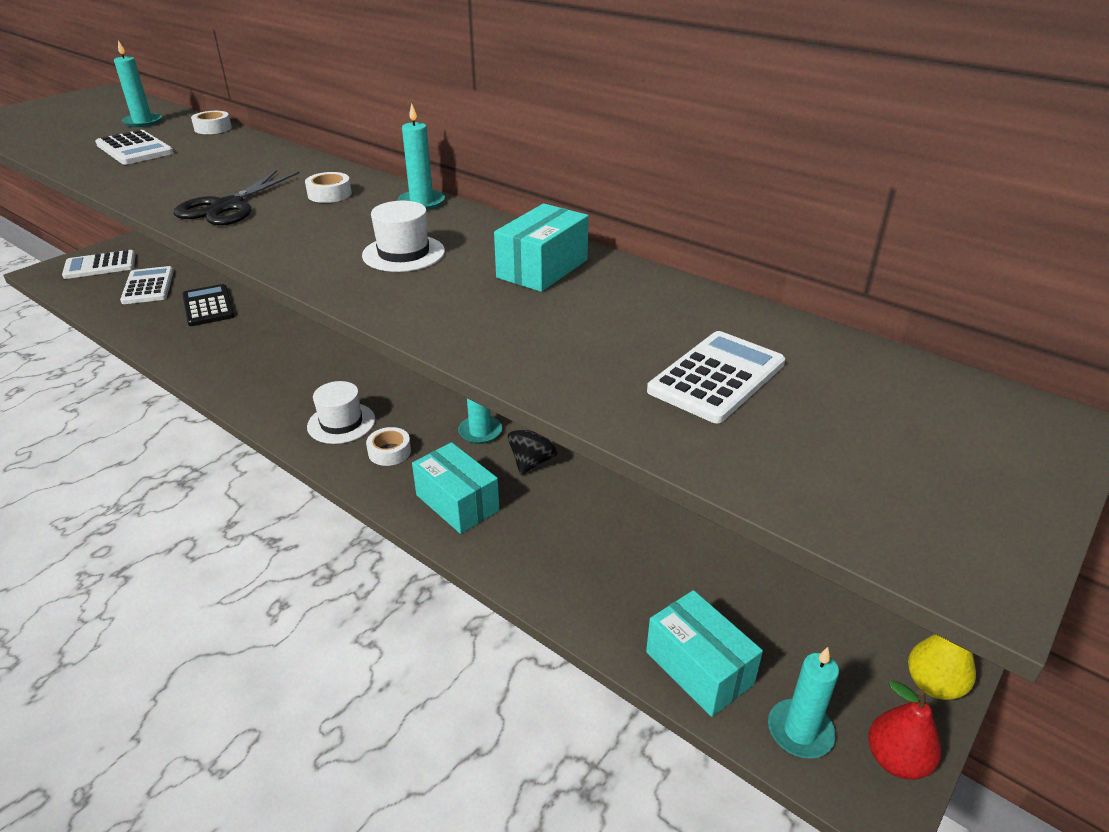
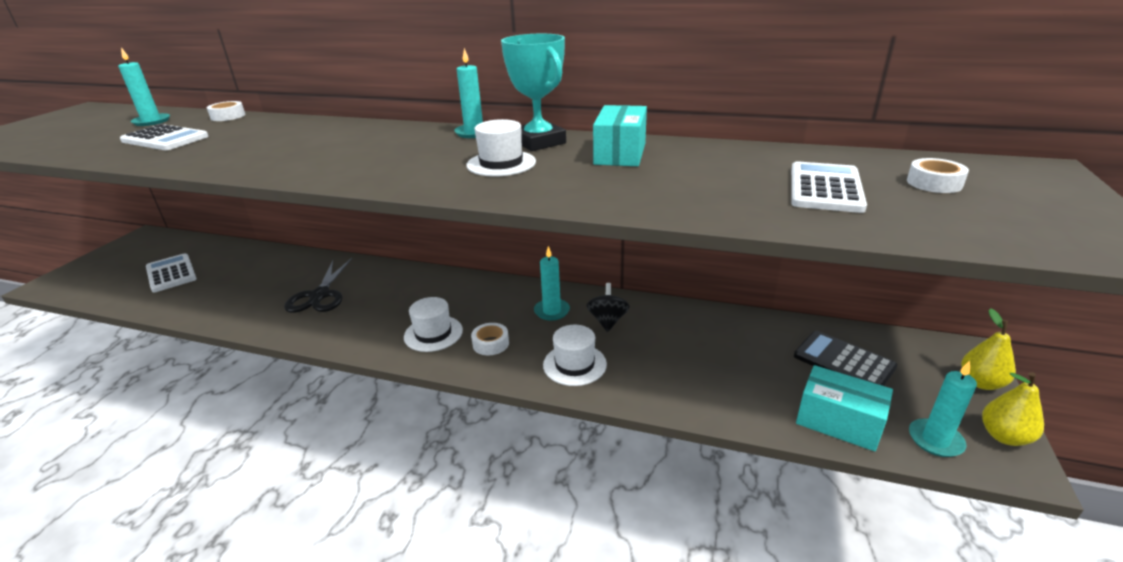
camera: 20 degrees left, 5 degrees down
(100, 265) = (108, 267): white calculator -> none
(208, 306) = (243, 276): black calculator -> black calculator (843, 361)
(228, 207) = (307, 161): black scissors -> black scissors (320, 295)
(329, 194) = (389, 140): white tape -> white tape (934, 183)
(457, 502) = (574, 364): turquoise box -> white hat
(474, 231) = (539, 142): none -> turquoise trophy
(896, 760) = (1004, 436): red pear -> yellow pear

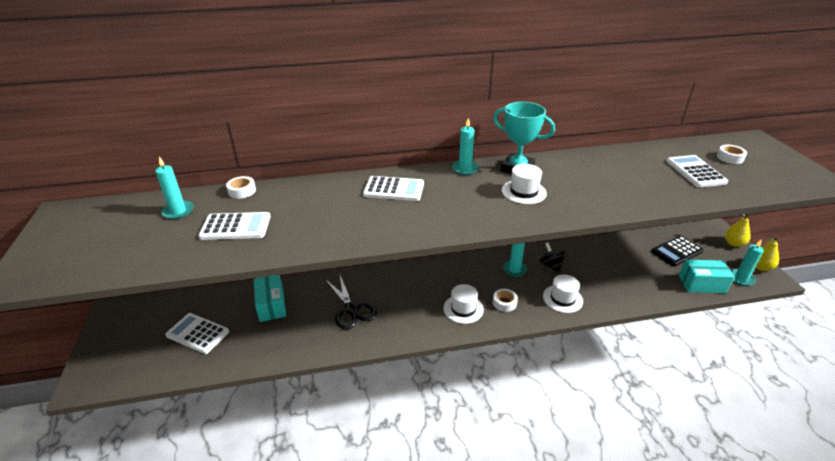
camera: 30 degrees left, 5 degrees up
(359, 137) = (394, 189): none -> white calculator
(620, 153) = (574, 168): turquoise box -> turquoise box (271, 305)
(843, 361) = (677, 251): black calculator -> black calculator turned 45 degrees counterclockwise

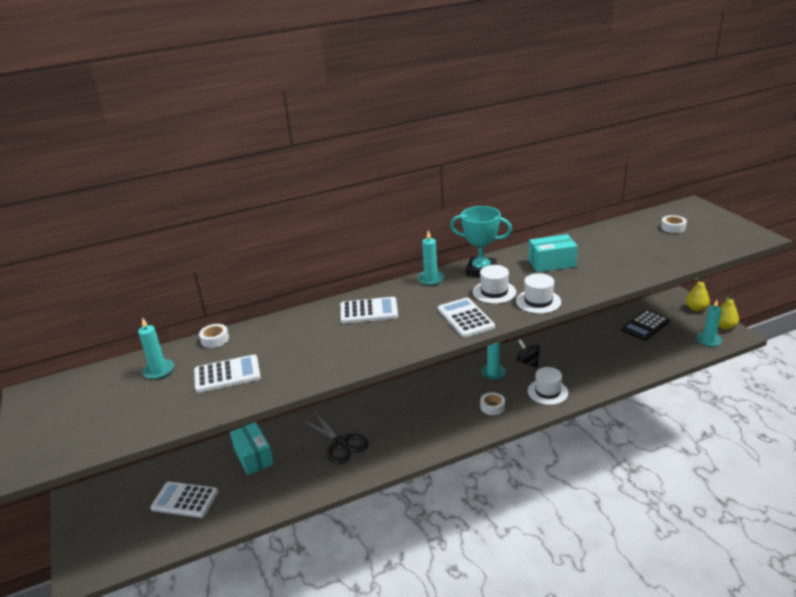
camera: 10 degrees left, 5 degrees down
(463, 309) = (453, 420): white hat -> white hat (538, 301)
(695, 172) = (645, 246): white calculator -> white calculator (465, 318)
(701, 284) = (674, 353): turquoise box -> turquoise box (551, 263)

